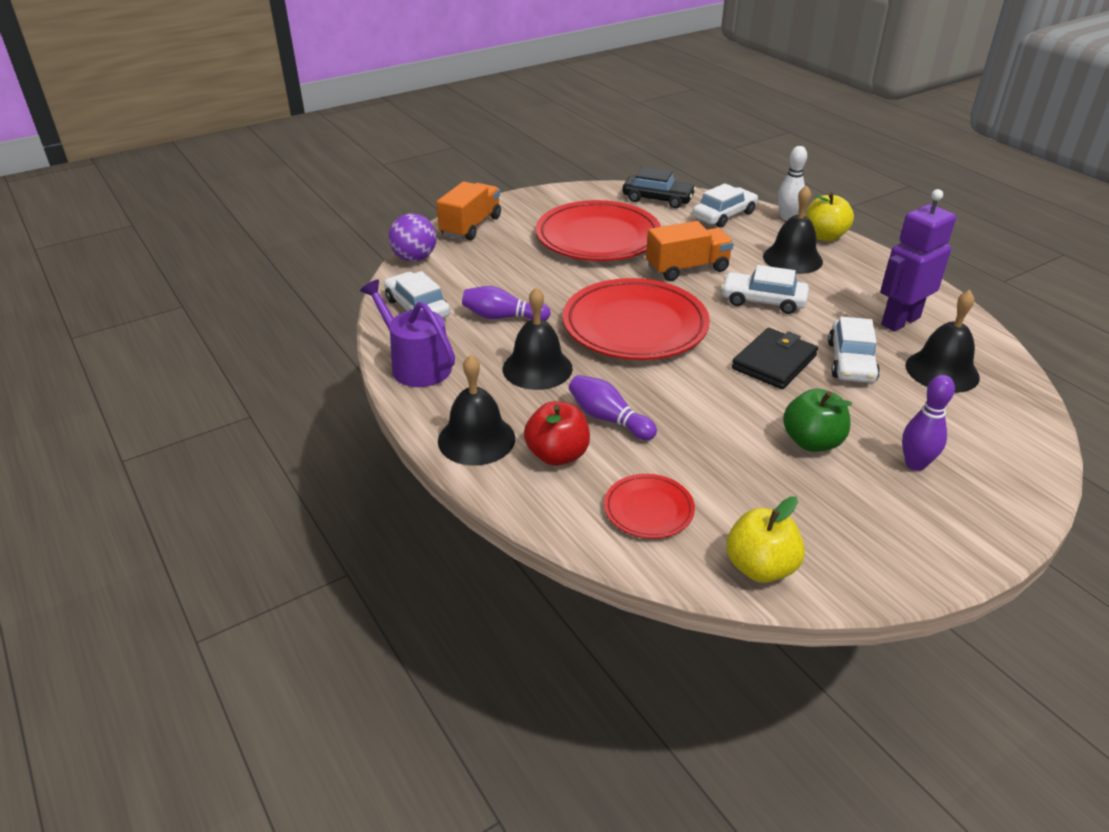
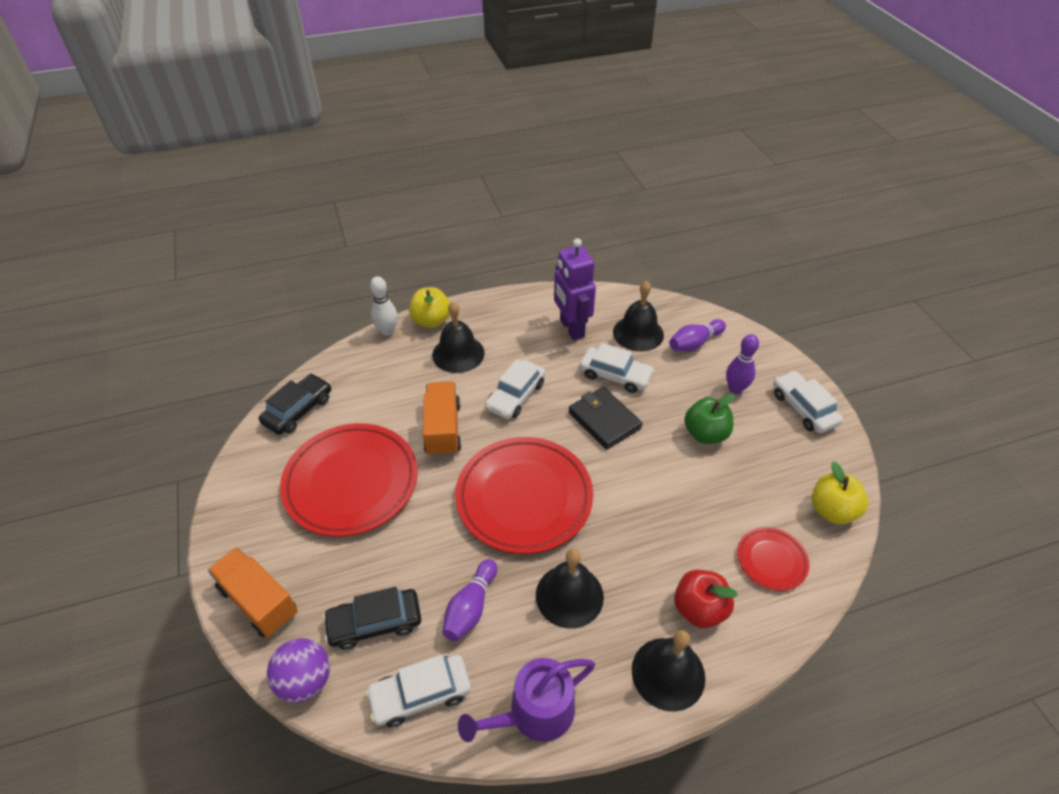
camera: 75 degrees left, 10 degrees up
(471, 276) = (375, 623): none -> black car
(608, 419) = (656, 557): purple bowling pin -> purple bowling pin (694, 343)
(724, 215) = (360, 372): white car -> white car (803, 408)

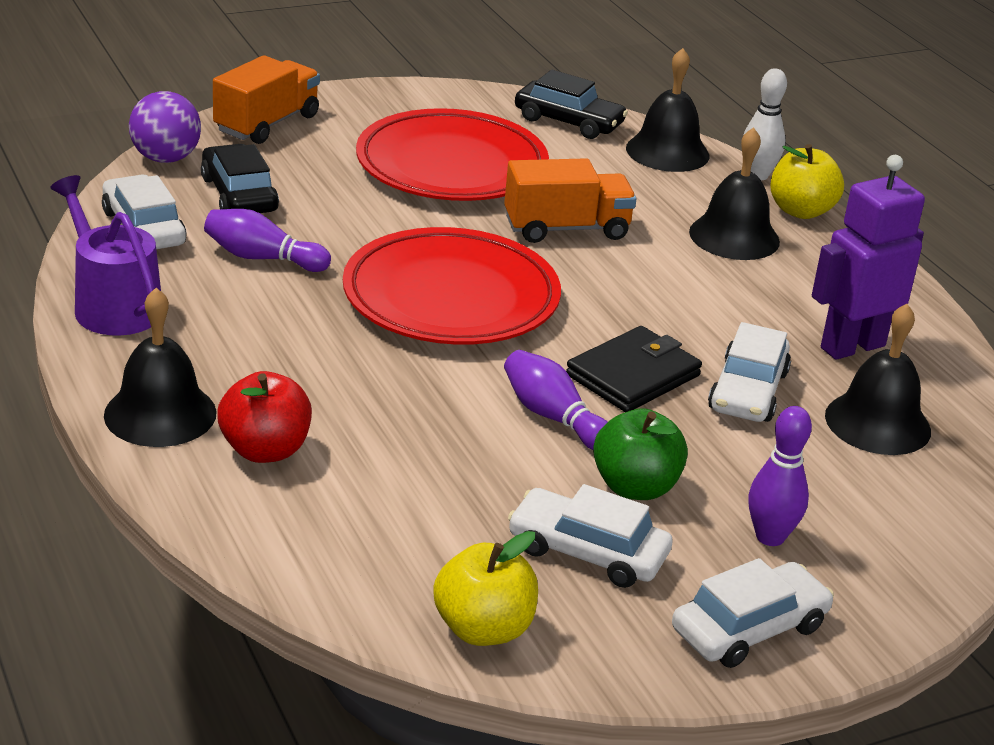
camera: 80 degrees right, 15 degrees down
(515, 396) = (659, 289): white car -> white car (587, 552)
(569, 595) = (284, 334): black bell -> black bell (667, 152)
(694, 343) = (883, 493): purple bowling pin -> purple bowling pin (553, 417)
(771, 560) = (362, 537): red plate -> none

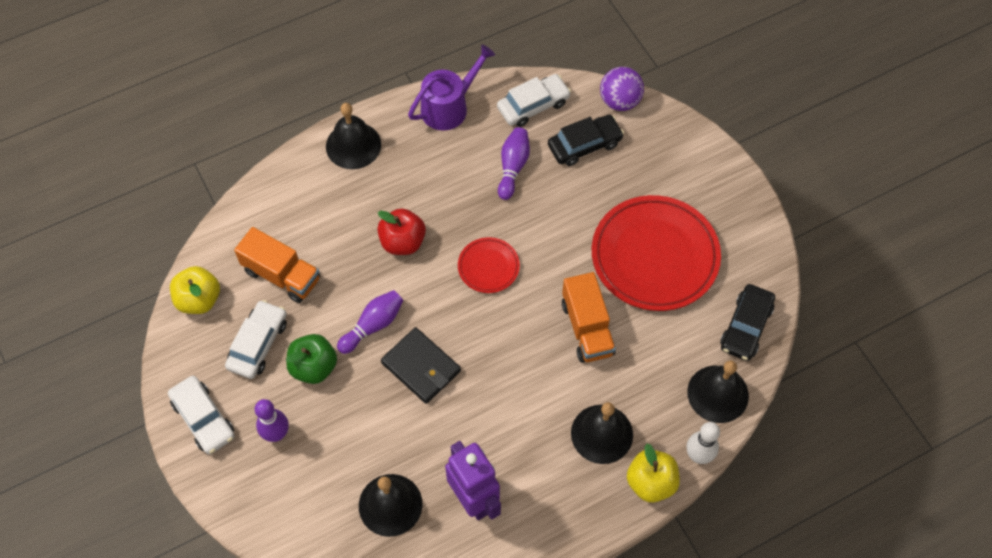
camera: 90 degrees right, 30 degrees up
(265, 450) = (328, 194): red apple -> red apple (402, 242)
(267, 124) = (683, 146): orange truck -> orange truck (282, 275)
(451, 298) = (488, 267): red plate -> red plate, size x0.48
(748, 391) = (414, 431): white car -> none

